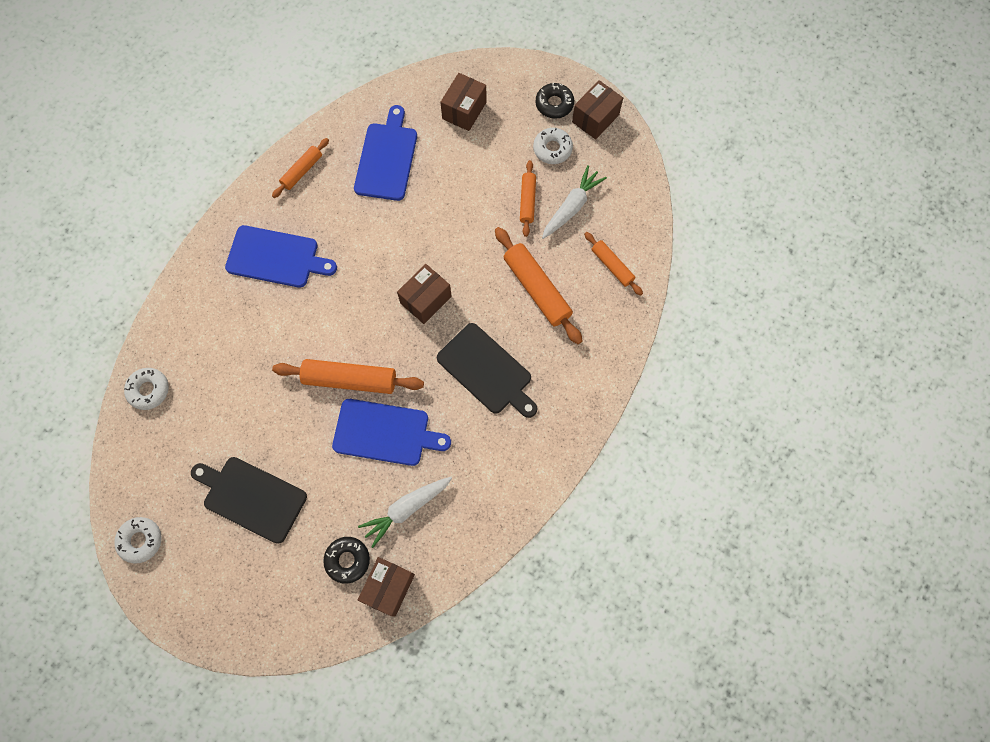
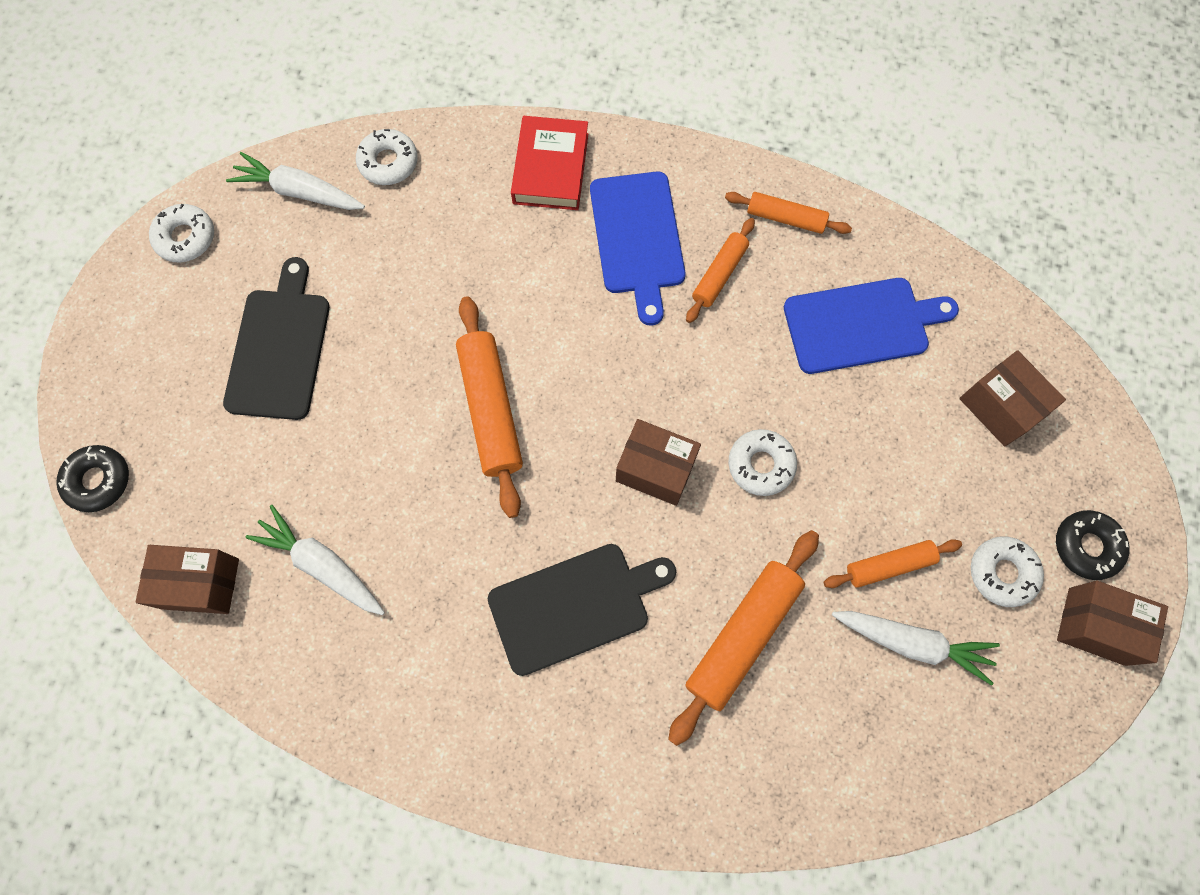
camera: 70 degrees right, 0 degrees up
(142, 455) = (299, 192): none -> white carrot
(203, 291) = (551, 168): none -> red book
(347, 560) = (225, 510): black donut -> black donut (98, 481)
(385, 433) = (427, 490): blue cutting board -> none
(446, 243) = (760, 465): none -> white donut
(464, 110) = (1000, 407): brown box -> brown box turned 45 degrees clockwise
(487, 371) = (575, 606): black cutting board -> black cutting board turned 135 degrees counterclockwise
(612, 266) = (836, 750): orange rolling pin -> orange rolling pin (719, 274)

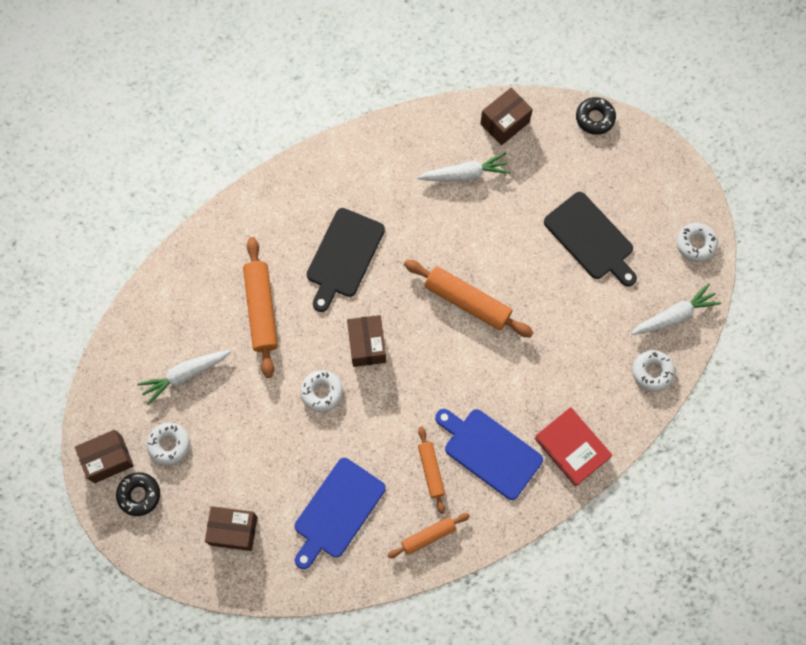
camera: 135 degrees right, 0 degrees up
(655, 469) = (367, 345): brown box -> brown box turned 75 degrees counterclockwise
(889, 565) = (223, 400): orange rolling pin -> none

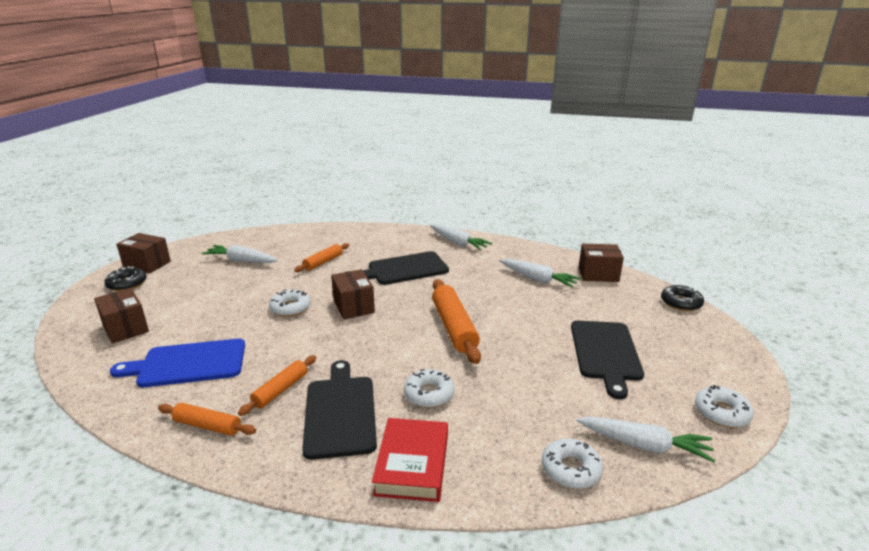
camera: 45 degrees right, 45 degrees down
(169, 445) = (180, 277): white donut -> white donut (429, 394)
(261, 310) = (323, 262): orange rolling pin -> orange rolling pin, size x0.59
(340, 168) = (458, 243): none -> white carrot
(367, 345) = (353, 306): brown box -> brown box turned 60 degrees counterclockwise
(489, 451) = (340, 412): blue cutting board -> black cutting board

